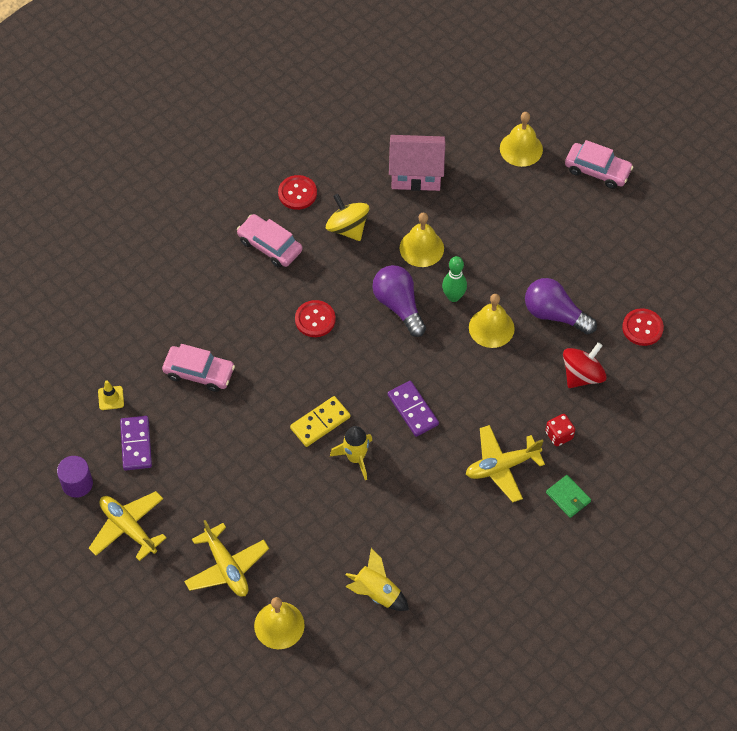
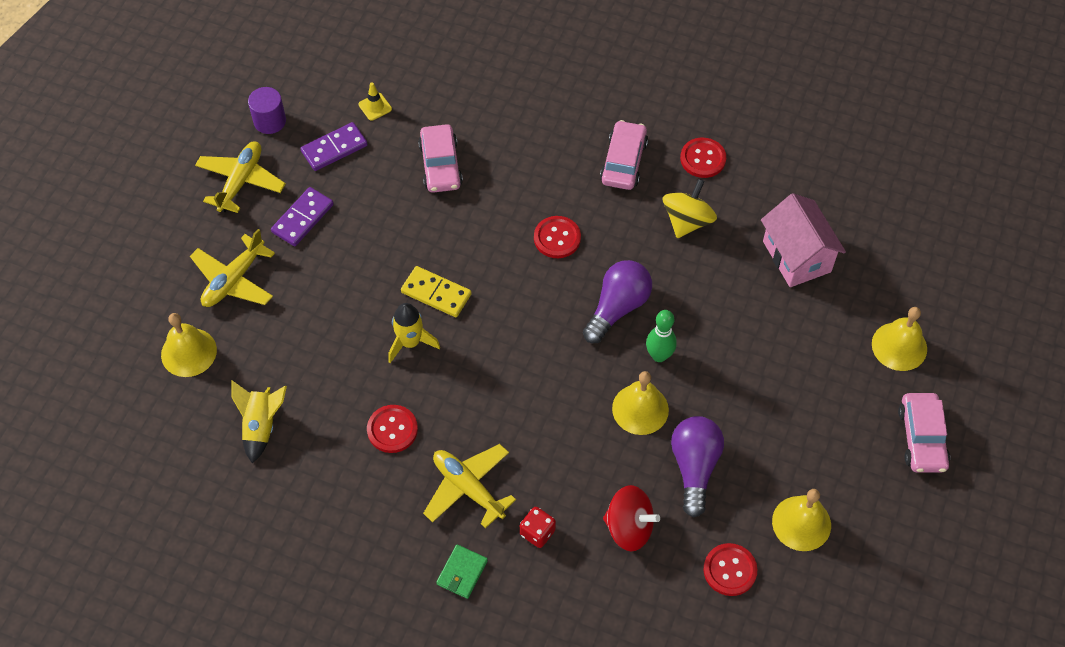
camera: 65 degrees right, 0 degrees up
(413, 410) = (495, 373): purple domino -> purple domino (303, 218)
(421, 248) = (704, 300): yellow bell -> yellow bell (801, 523)
(427, 499) = (392, 429): none -> red button

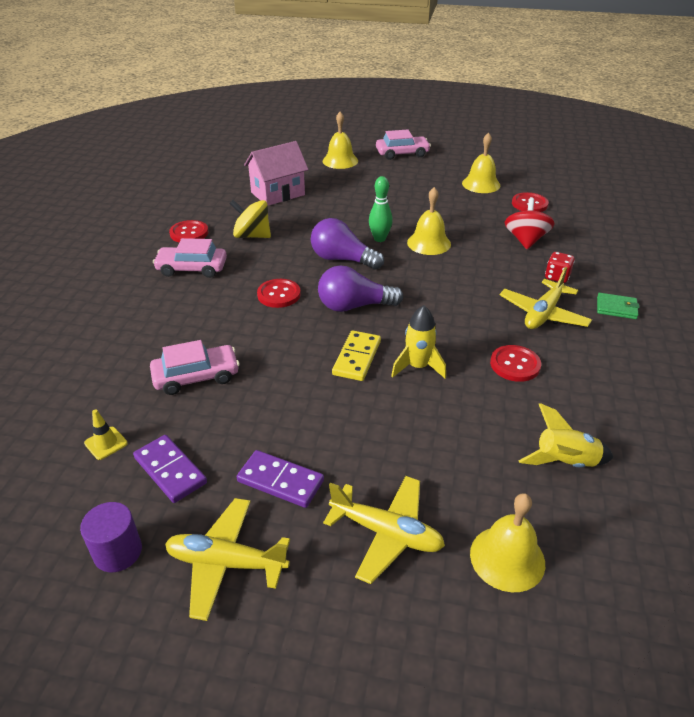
camera: 100 degrees left, 20 degrees down
(694, 467) = (464, 220): purple light bulb -> purple light bulb (354, 306)

